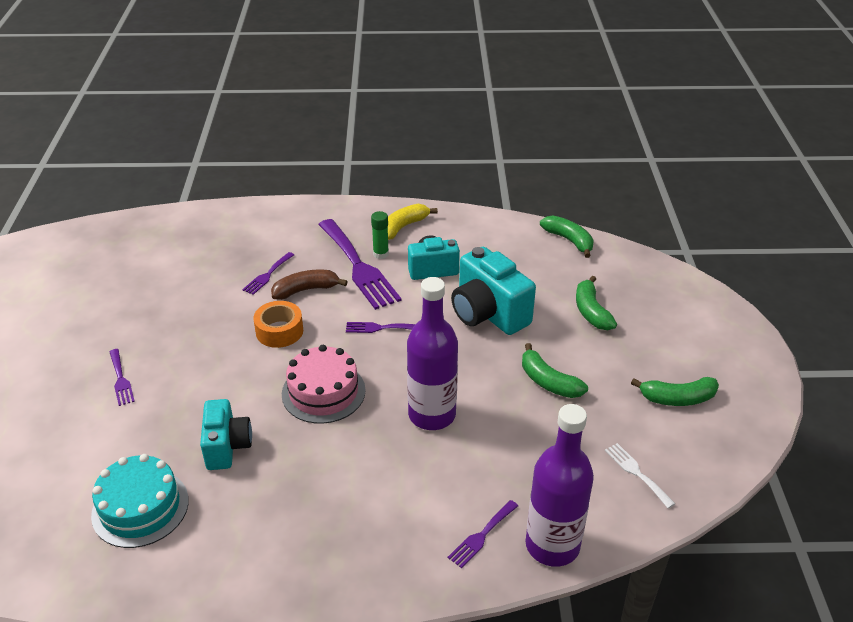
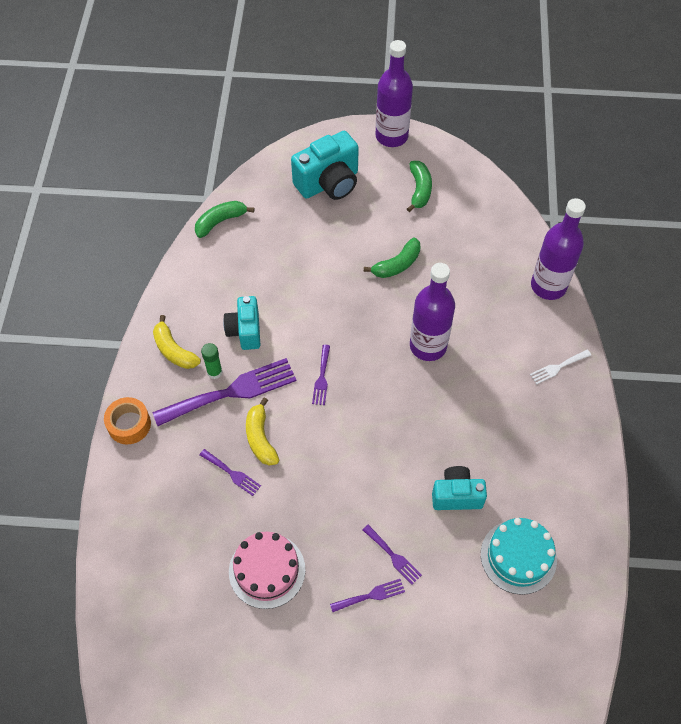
camera: 85 degrees left, 20 degrees up
(279, 331) = (317, 460): orange tape -> orange tape (129, 424)
(306, 290) = (260, 438): brown banana -> yellow banana
(323, 392) = (398, 423): pink cake -> pink cake (267, 570)
(481, 536) = (541, 325): purple fork -> purple fork (393, 556)
(488, 314) = (313, 295): turquoise camera -> turquoise camera (329, 183)
(591, 311) = (318, 223): green banana -> none
(636, 473) = (488, 228): white fork -> white fork (558, 367)
(758, 367) = (391, 136): none -> purple bottle

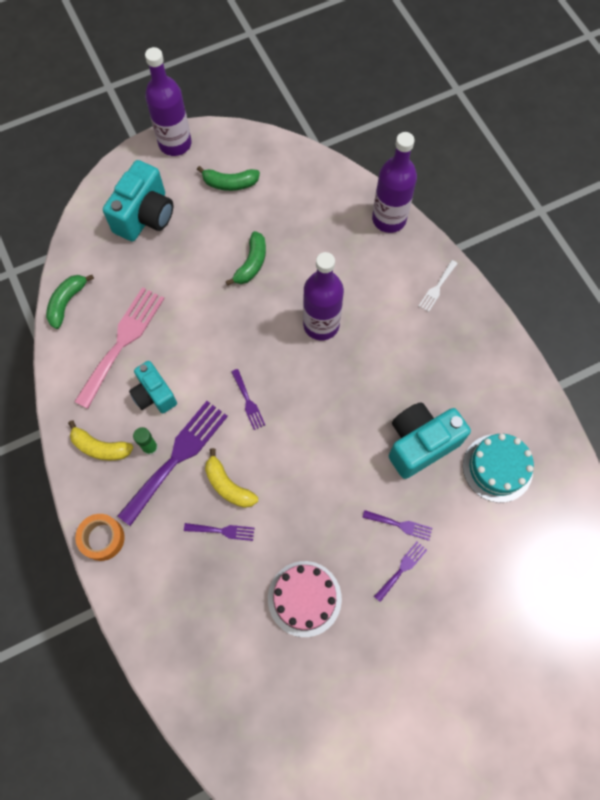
camera: 30 degrees left, 10 degrees up
(246, 275) = (122, 342): none -> pink fork
(419, 190) = (230, 183): green banana -> green banana turned 120 degrees clockwise
(456, 495) = (420, 444): turquoise camera -> turquoise camera, size x1.55

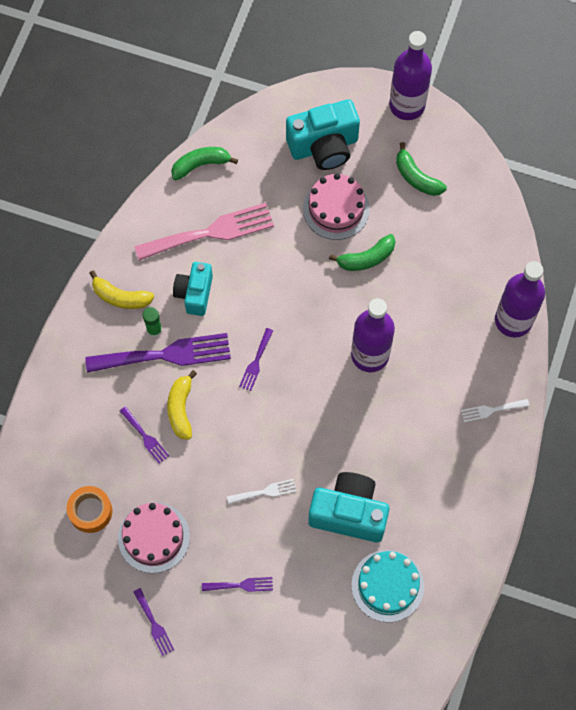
camera: 45 degrees right, 0 degrees up
(100, 447) = (121, 297): yellow banana -> yellow banana turned 45 degrees counterclockwise
(102, 538) = (61, 363): orange tape -> orange tape (90, 511)
(196, 249) = (336, 209): none -> pink cake
(349, 486) = (265, 492): none -> white fork
(400, 525) = (272, 555): purple fork -> purple fork (154, 624)

